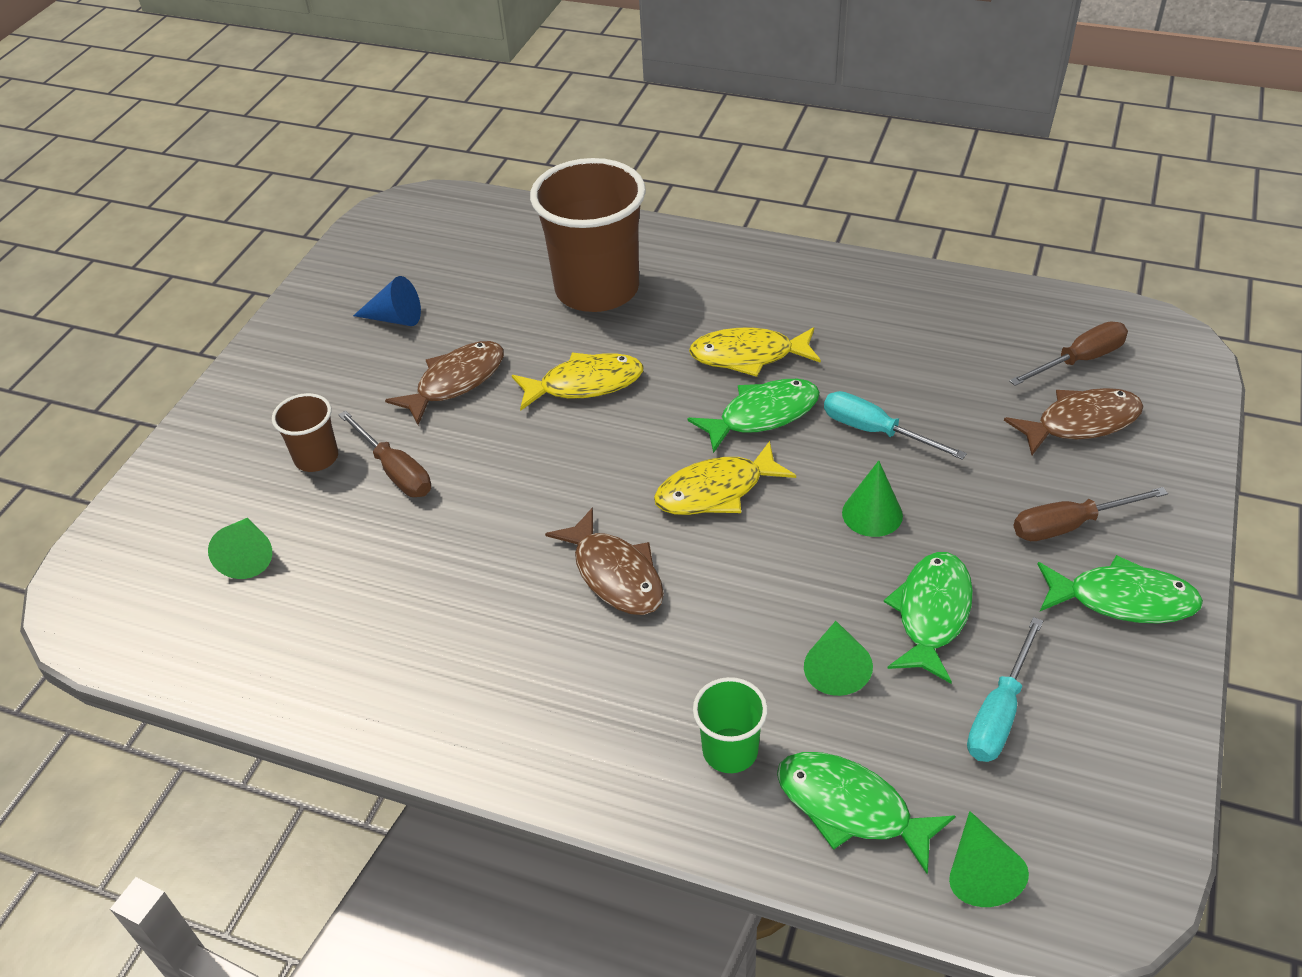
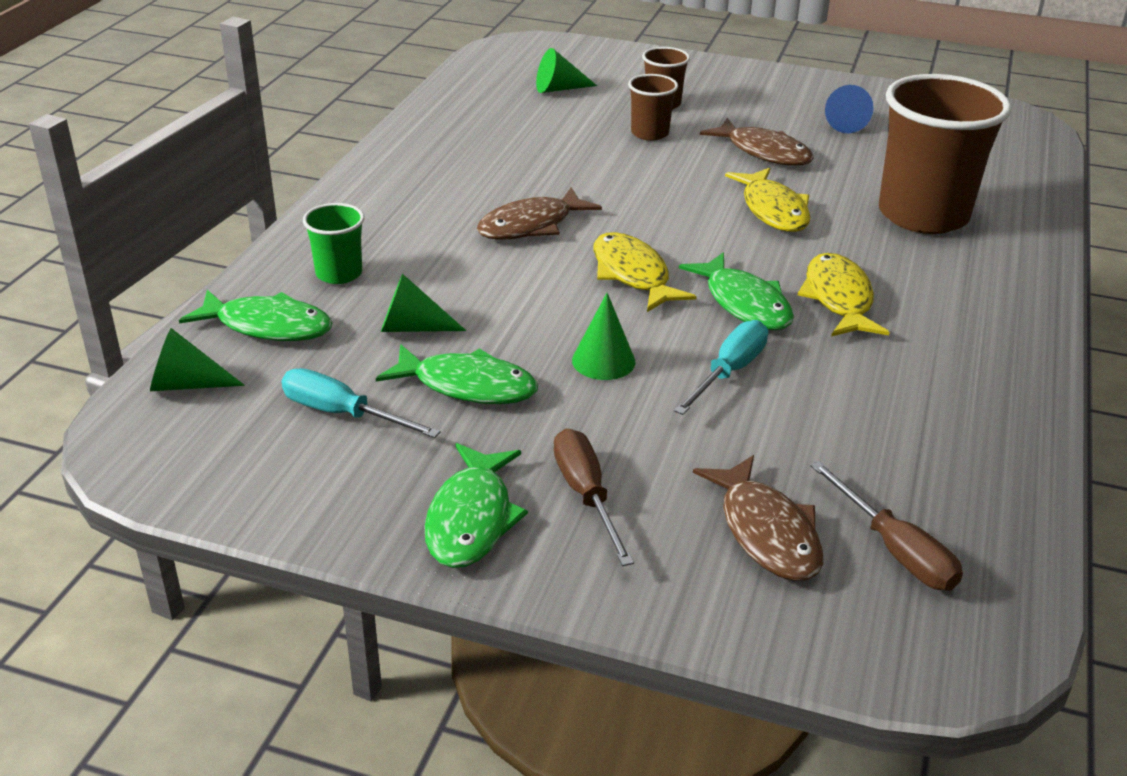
camera: 85 degrees right, 10 degrees down
(395, 471) = (649, 133): brown screwdriver -> brown cup
(851, 808) = (267, 326): green fish -> green fish turned 75 degrees clockwise

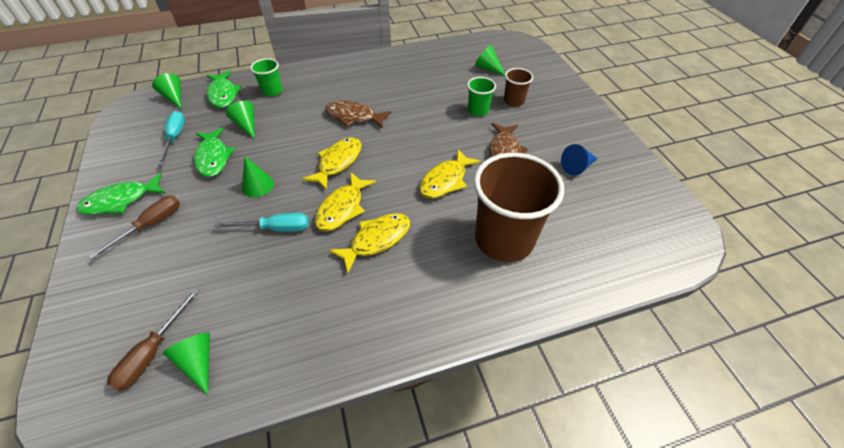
camera: 55 degrees right, 15 degrees up
(649, 133) = (478, 110): brown cup -> green cup
(744, 303) = (342, 208): green fish -> yellow fish
(766, 532) = (148, 295): brown fish -> none
(945, 509) = (198, 362): none -> green cone

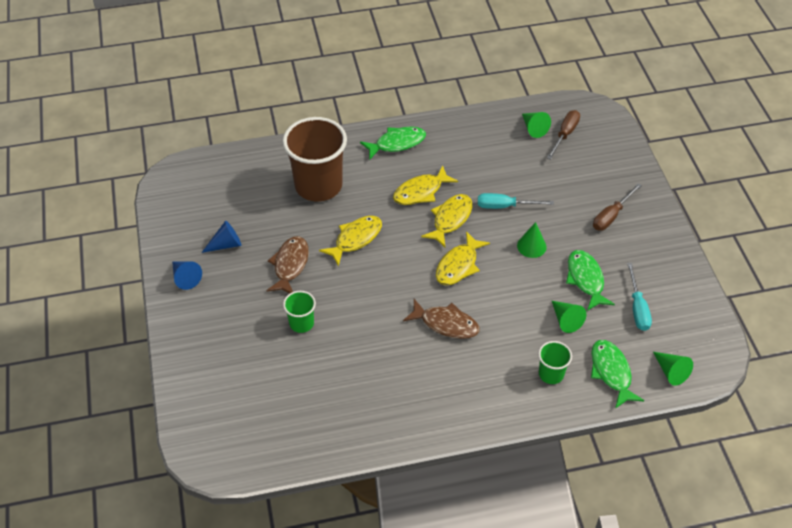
camera: 175 degrees left, 0 degrees up
(121, 200) = (651, 239): green fish -> green fish (397, 143)
(488, 68) = (267, 397): green cone -> none
(513, 101) = (255, 335): brown cup -> none
(598, 136) = (185, 278): none -> blue cone

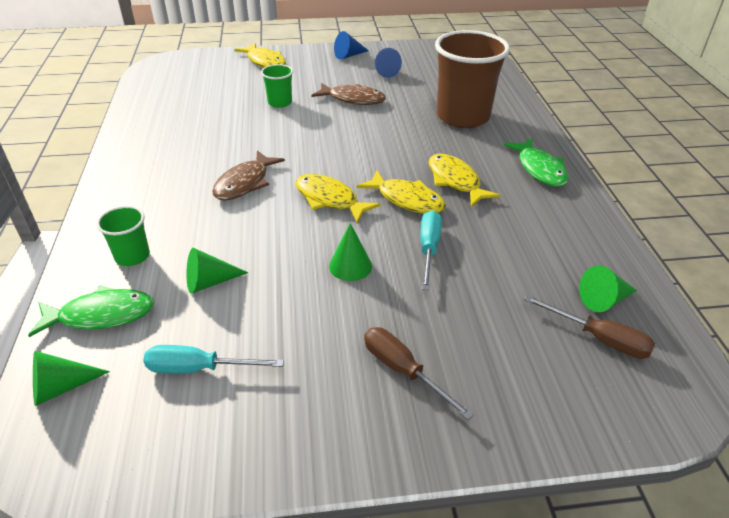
camera: 95 degrees right, 10 degrees down
(355, 239) = (382, 134): yellow fish -> yellow fish (265, 62)
(586, 279) = (274, 314): green fish -> none

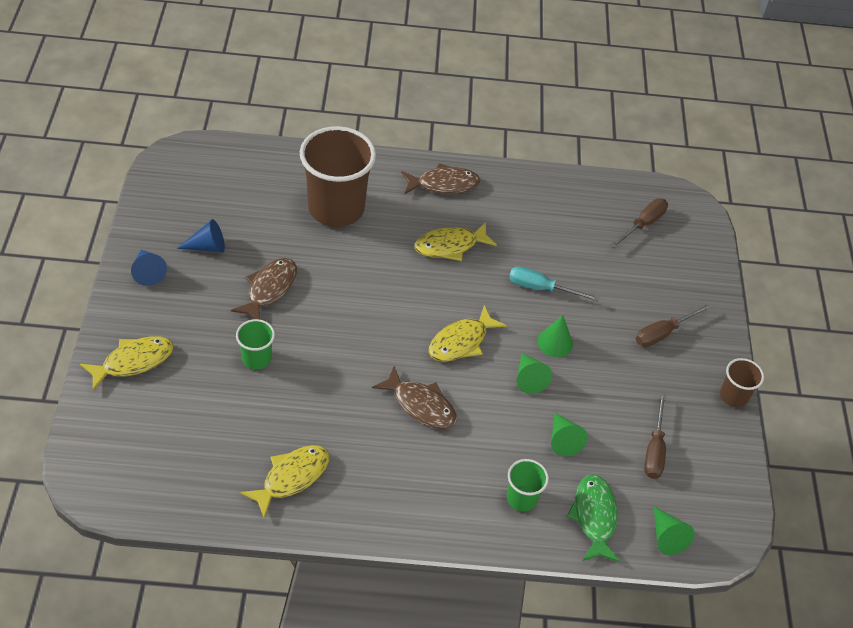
camera: 85 degrees left, 10 degrees up
(199, 368) = (654, 450): turquoise screwdriver -> brown screwdriver
(306, 467) = (733, 396): none -> brown cup
(406, 199) = (472, 287): yellow fish -> yellow fish (291, 478)
(539, 169) = (443, 184): green fish -> brown fish
(604, 300) = (608, 208): green cone -> green cone (529, 378)

